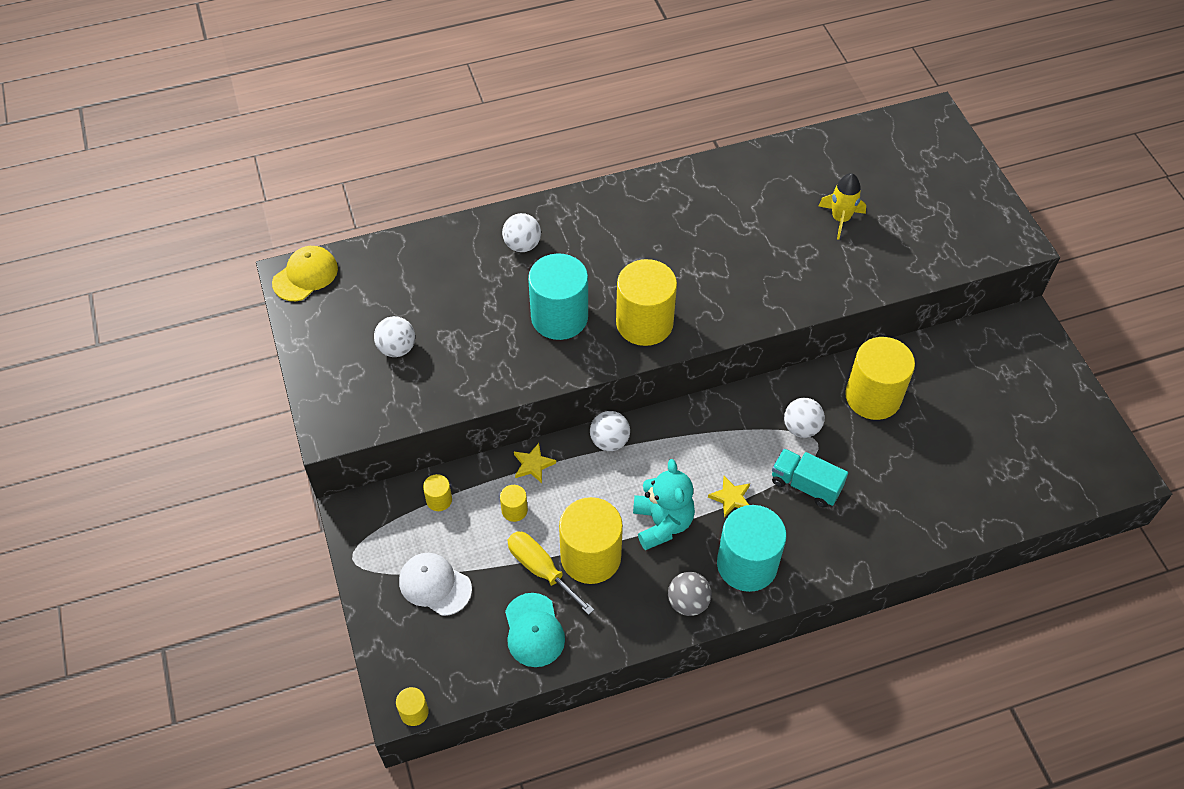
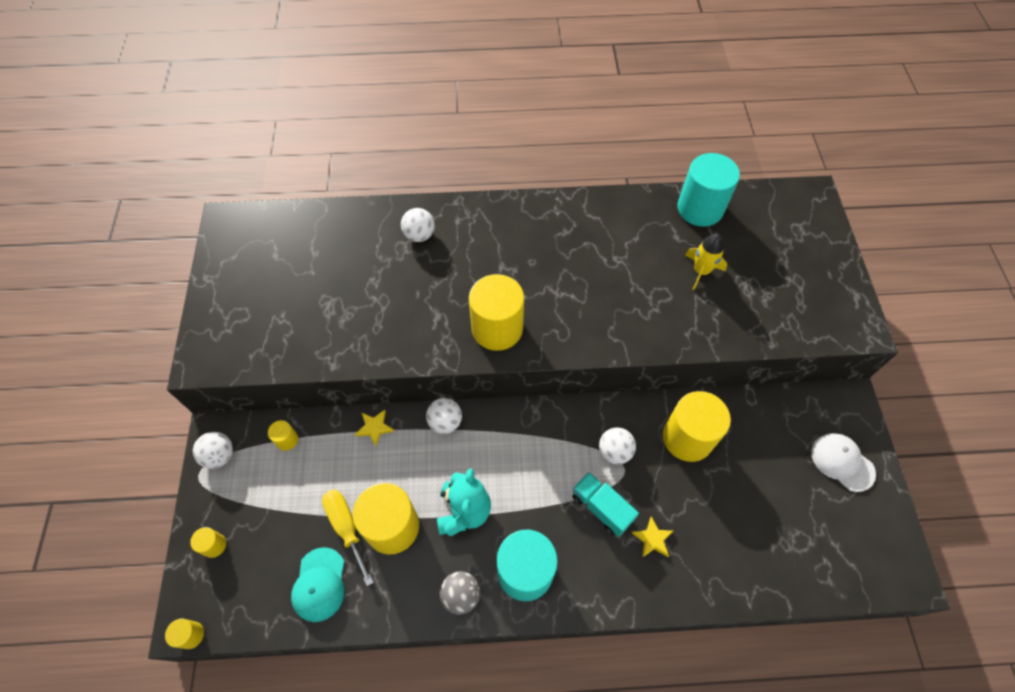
camera: 15 degrees right, 5 degrees up
(305, 275) = (237, 223): yellow cap -> none
(397, 348) = (283, 303): white ball -> white ball (220, 456)
(435, 585) = (254, 517): white cap -> white cap (842, 462)
(514, 510) = (344, 465): yellow cylinder -> yellow cylinder (214, 545)
(559, 317) = (426, 306): turquoise cylinder -> turquoise cylinder (700, 208)
(731, 498) = (531, 502): yellow star -> yellow star (652, 539)

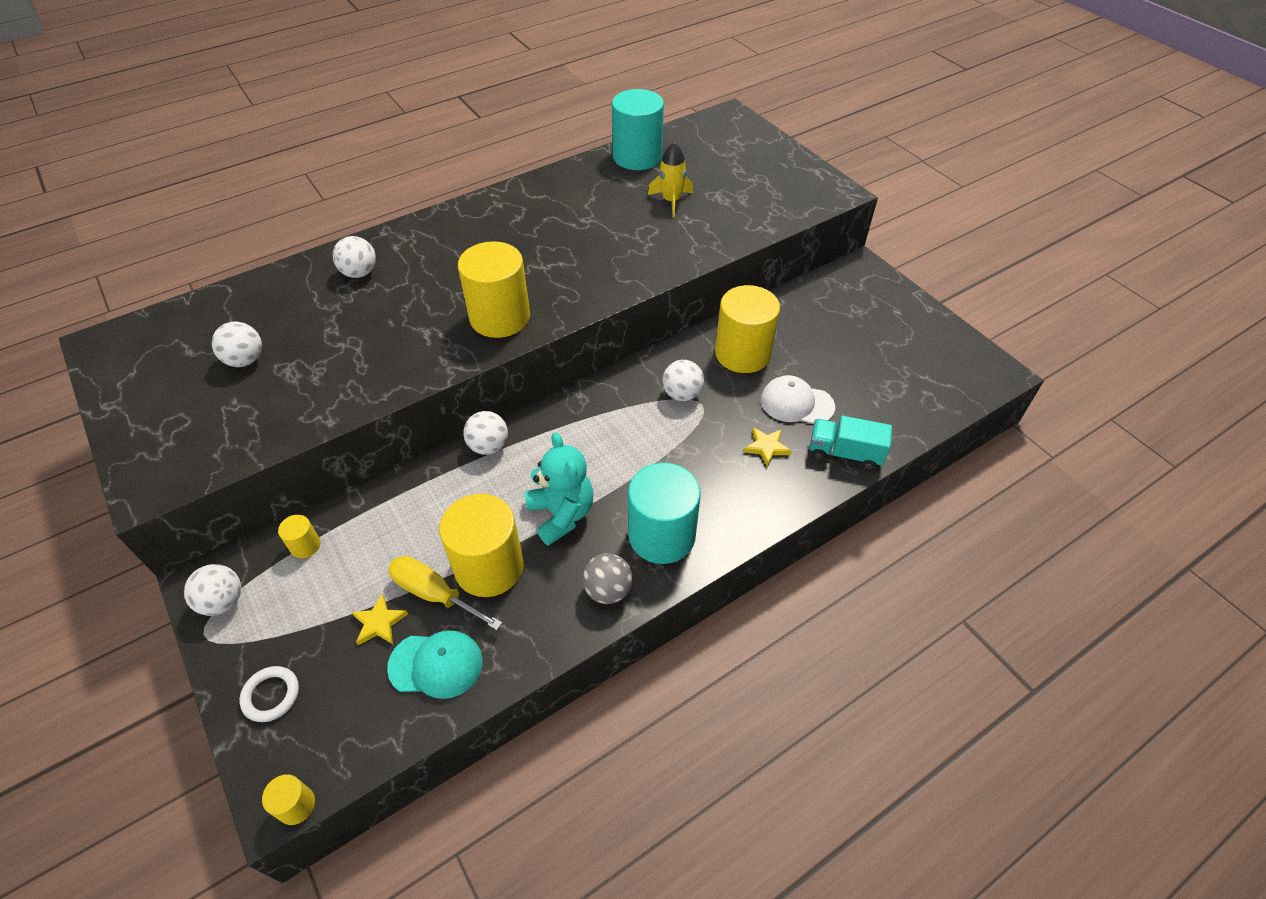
camera: 30 degrees left, 10 degrees down
(214, 545) = (271, 695): yellow cylinder -> white ring
(306, 281) = (245, 360): none -> white ball
(319, 584) = (436, 664): turquoise cap -> turquoise cap turned 60 degrees counterclockwise
(374, 427) = (409, 486): yellow star -> yellow star (379, 623)
(601, 508) = (701, 445): turquoise truck -> turquoise truck (844, 453)
(842, 462) = (886, 314): white cap -> white cap (796, 403)

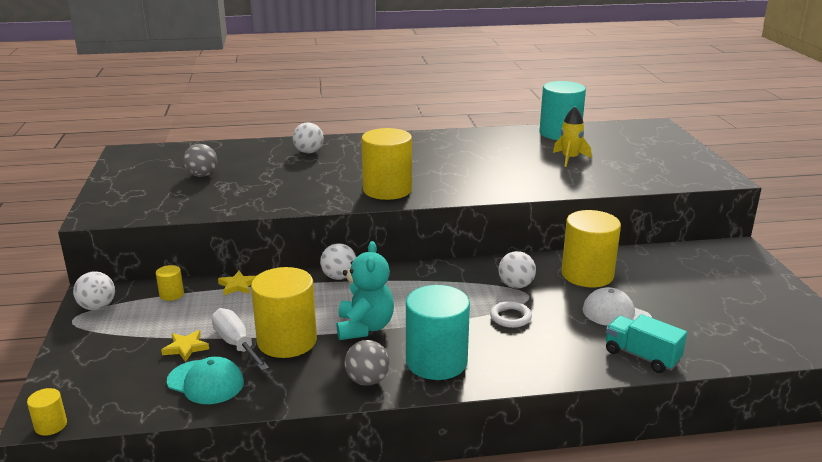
camera: 25 degrees right, 25 degrees down
(245, 360) = (202, 175): white ball -> grey ball
(271, 695) = (85, 363): white ring -> white ring (510, 317)
(434, 594) = (236, 344): yellow screwdriver -> white screwdriver
(766, 447) = (569, 334): yellow star -> yellow star (238, 285)

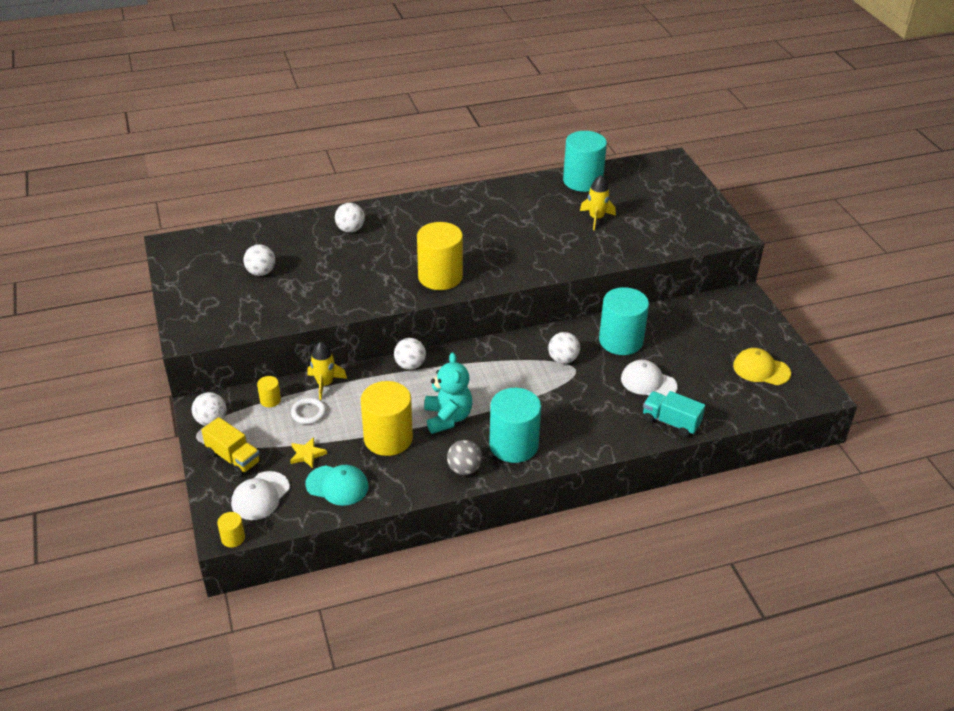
camera: 10 degrees left, 15 degrees up
(101, 343) = (233, 458): none -> yellow truck
(109, 384) = (260, 496): none -> white cap
(202, 175) = (261, 272): grey ball -> white ball
(236, 344) = (347, 446): white screwdriver -> none
(238, 285) = (325, 384): yellow star -> yellow rocket
(510, 317) = (564, 394): white ring -> white ring (308, 413)
(587, 274) = (621, 341): yellow cylinder -> turquoise cylinder
(760, 314) = (761, 369): none -> yellow cap

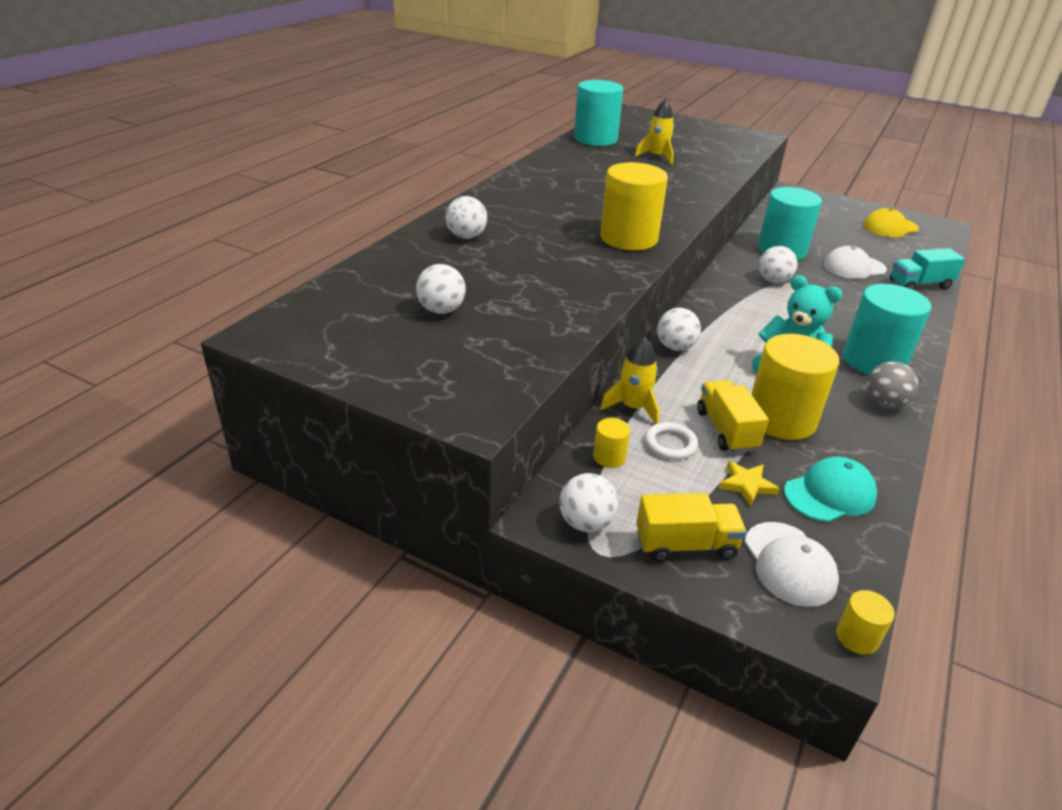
camera: 45 degrees left, 5 degrees down
(348, 425) = (726, 430): none -> yellow truck

